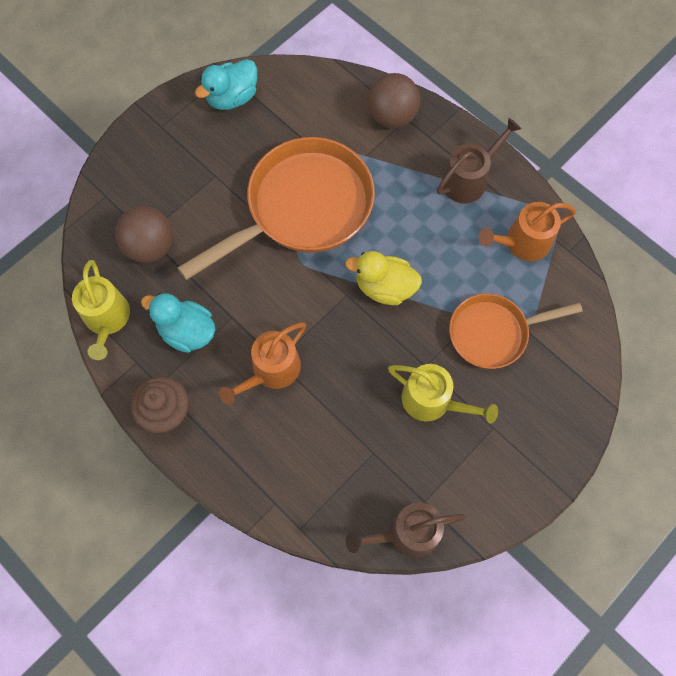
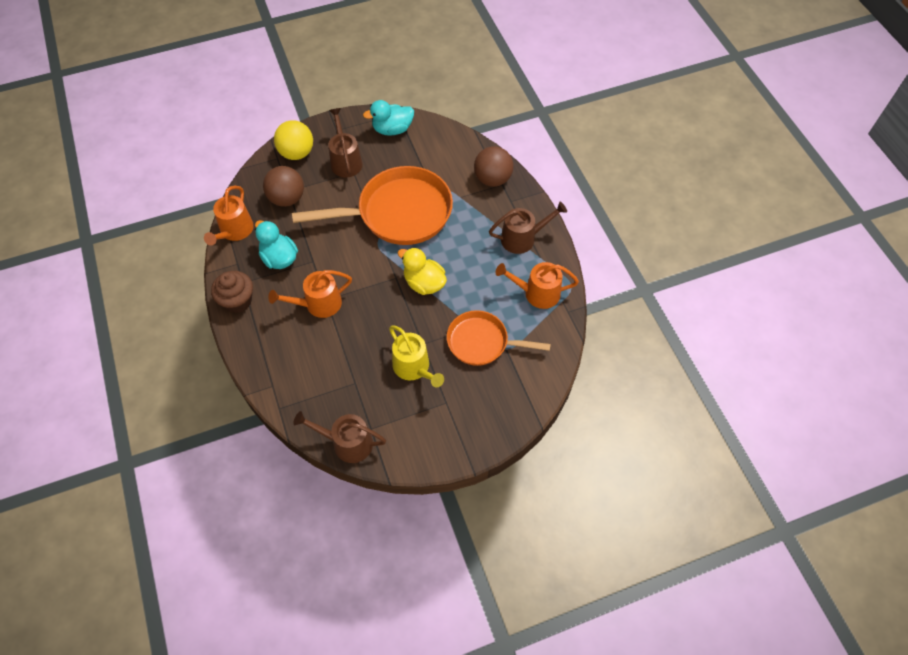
camera: 25 degrees right, 10 degrees down
(107, 319) = (235, 231): yellow watering can -> orange watering can
(127, 178) = (297, 153): none -> yellow ball
(197, 164) = (345, 161): none -> brown watering can

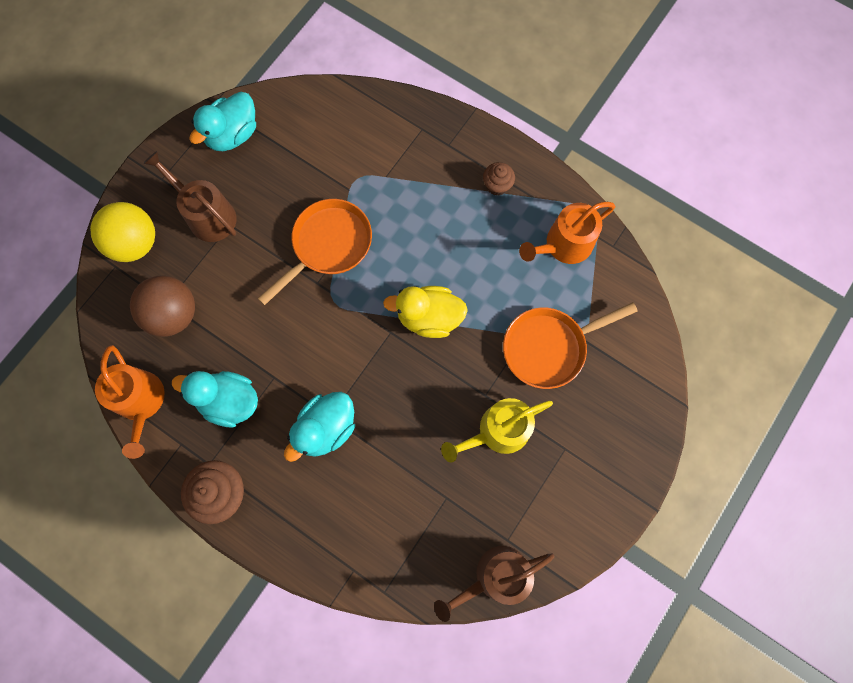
camera: 35 degrees left, 15 degrees up
(319, 304) = (326, 428): orange watering can -> turquoise duck
(398, 213) = (328, 245): orange pan -> orange pan, size x0.59
(414, 367) = (498, 431): yellow watering can -> yellow watering can turned 135 degrees clockwise
(492, 179) = (406, 128): brown ball -> none
(522, 238) = (497, 185): brown watering can -> brown cupcake

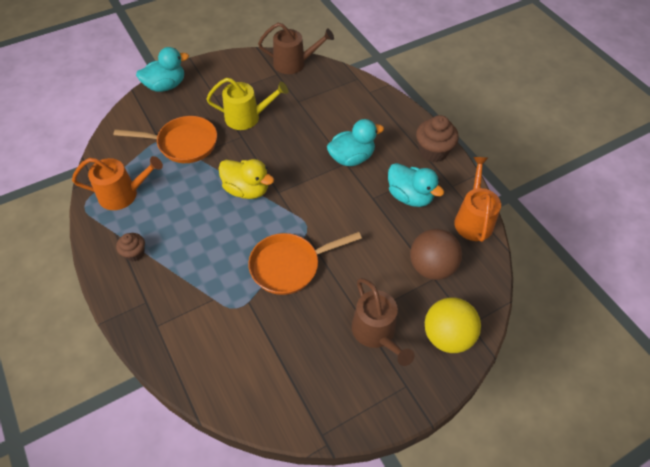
camera: 155 degrees left, 20 degrees down
(233, 135) = (323, 399): turquoise duck -> turquoise duck (166, 86)

